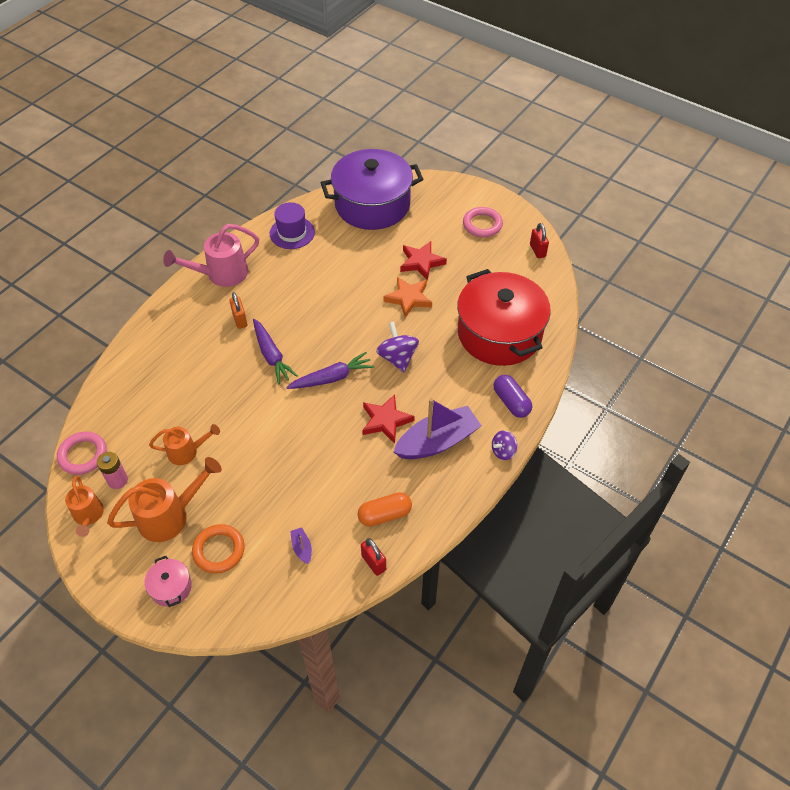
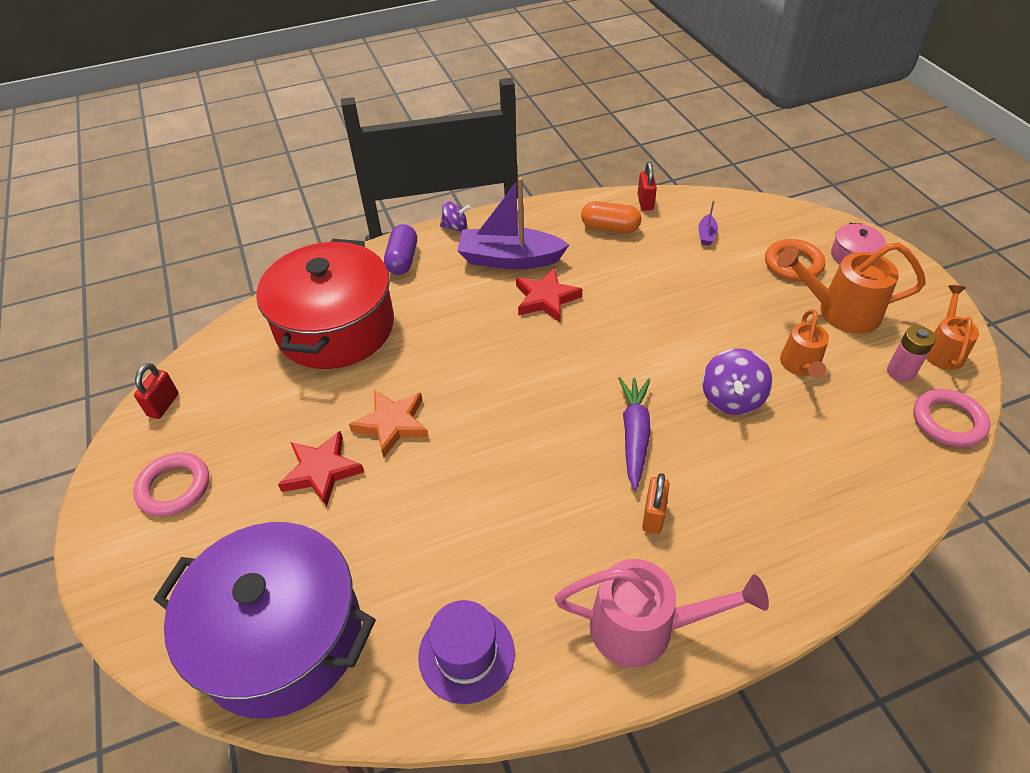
camera: 145 degrees left, 5 degrees down
(187, 452) = (800, 366): orange watering can -> orange watering can turned 105 degrees counterclockwise
(332, 378) = (573, 369): purple carrot -> none
(397, 358) = (476, 356): purple spinning top -> purple spinning top (731, 398)

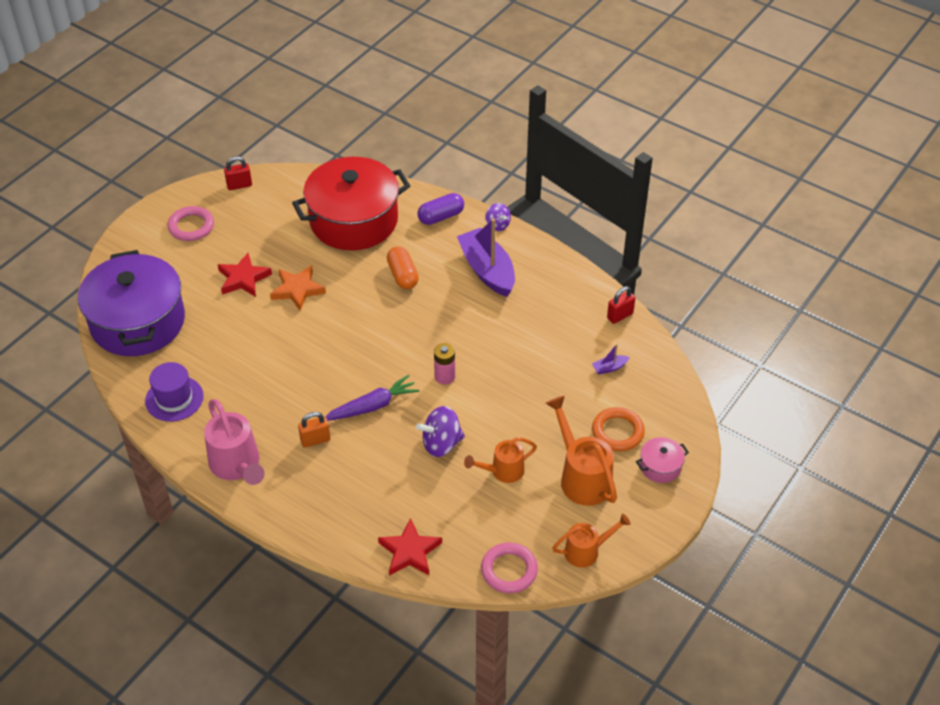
camera: 55 degrees right, 0 degrees up
(546, 298) = (462, 308): red star -> red star (410, 551)
(610, 227) = (570, 308): orange capsule -> orange capsule (403, 275)
(900, 372) = (541, 531): pink battery -> pink battery (444, 376)

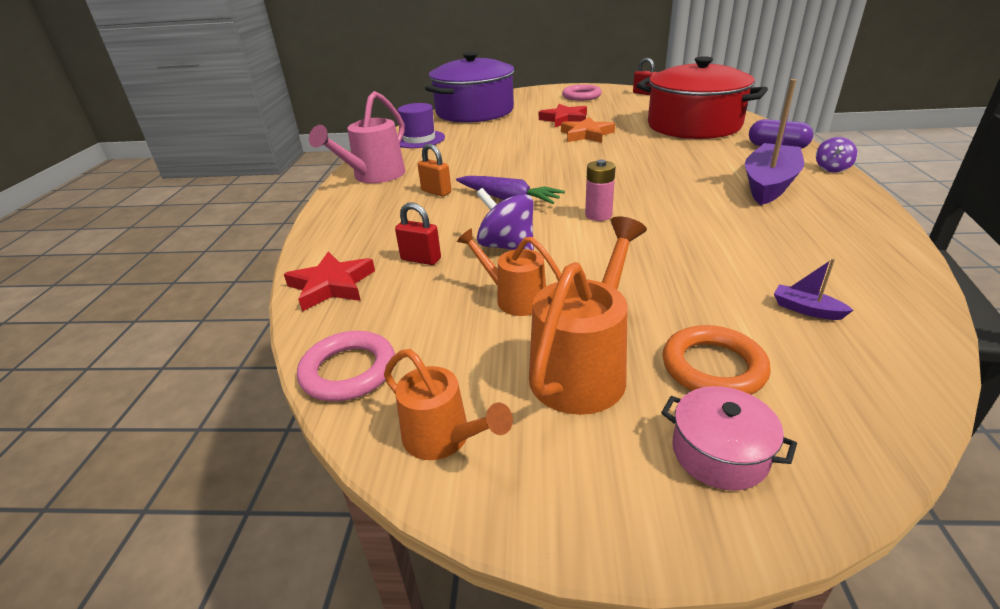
camera: 60 degrees right, 15 degrees down
(403, 275) = (679, 157): orange capsule -> none
(620, 316) = (901, 281): red padlock -> red padlock (421, 259)

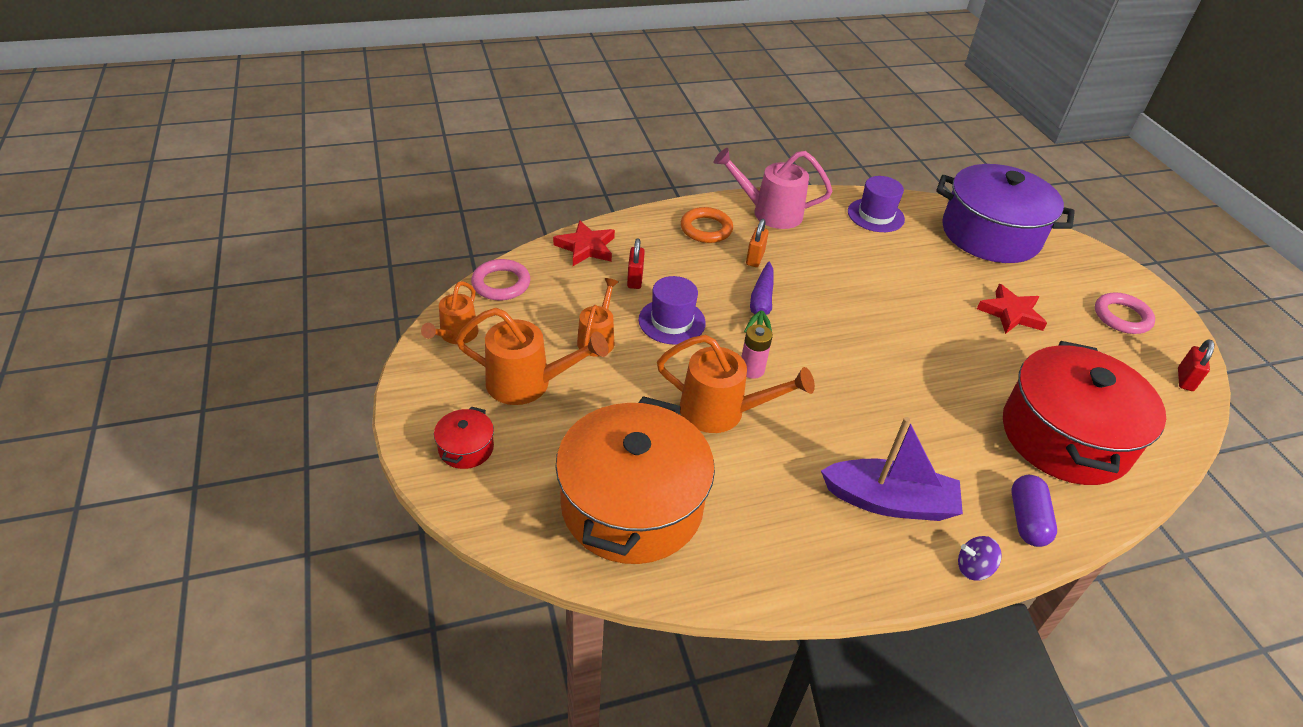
camera: 65 degrees right, 10 degrees up
(507, 246) = (672, 321): purple spinning top -> purple hat
(586, 134) = (967, 338): orange star -> none
(657, 238) = (722, 412): none -> orange watering can
(713, 367) = (544, 447): orange ring -> orange ring (706, 229)
(719, 453) = (466, 448): pink pot -> red pot
(806, 309) = (632, 505): purple boat -> orange pot

